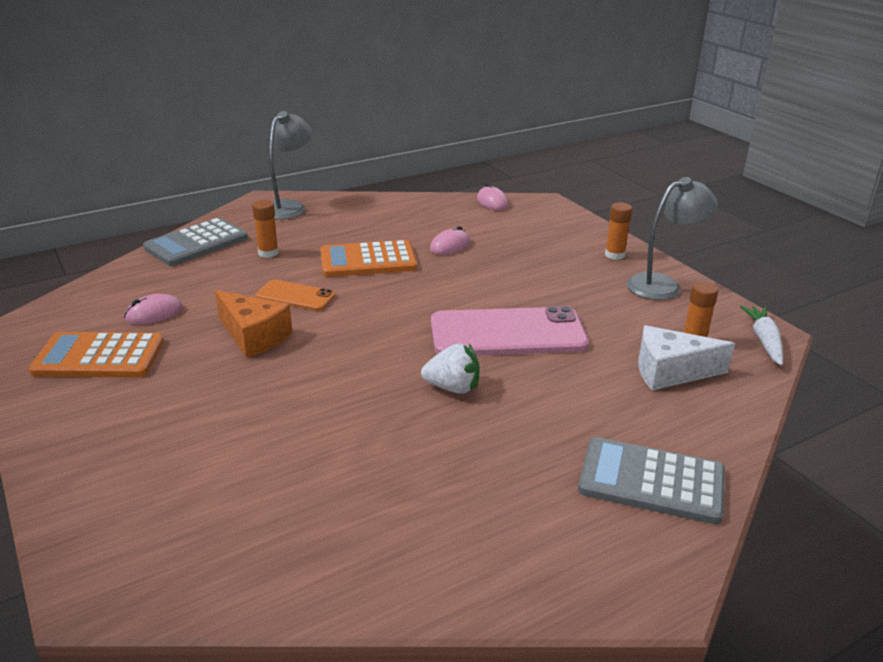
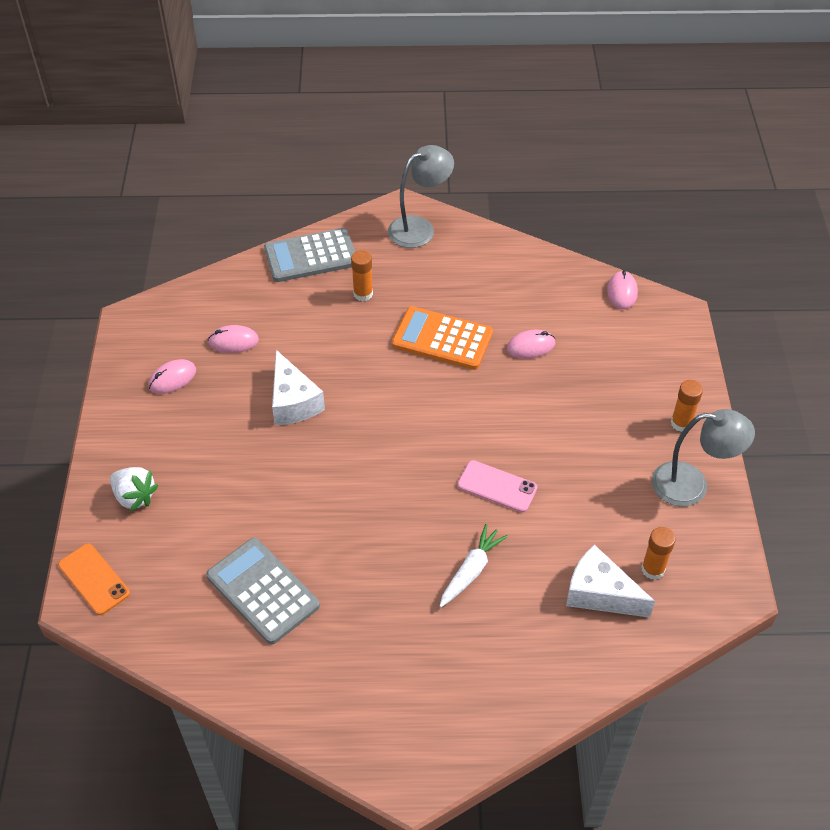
camera: 30 degrees right, 20 degrees up
(99, 357) = (172, 378): orange calculator -> pink mouse
(254, 336) = (293, 402): orange cheese -> white cheese
(295, 296) = (352, 364): orange phone -> orange phone (94, 579)
(453, 388) = (408, 529): white strawberry -> white strawberry (135, 497)
(507, 333) = (497, 486): pink phone -> pink phone, size x0.53
(651, 481) = (485, 692): grey calculator -> grey calculator (262, 591)
(764, 341) = (720, 597): white carrot -> white carrot (471, 571)

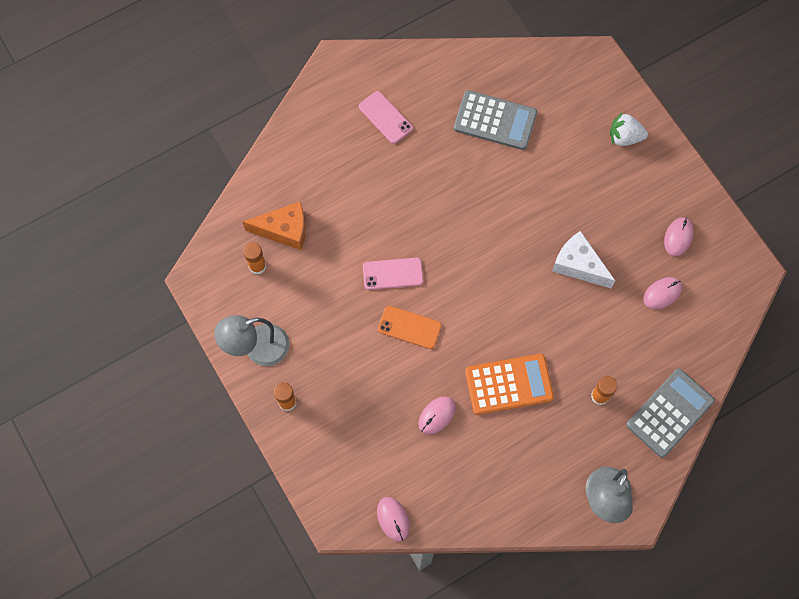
camera: 150 degrees right, 20 degrees up
(94, 579) = (602, 74): orange phone -> orange phone (409, 327)
(394, 666) = (385, 117): none -> pink phone
(471, 571) = (374, 202): white carrot -> none
(599, 593) = (284, 230): white cheese -> orange cheese

